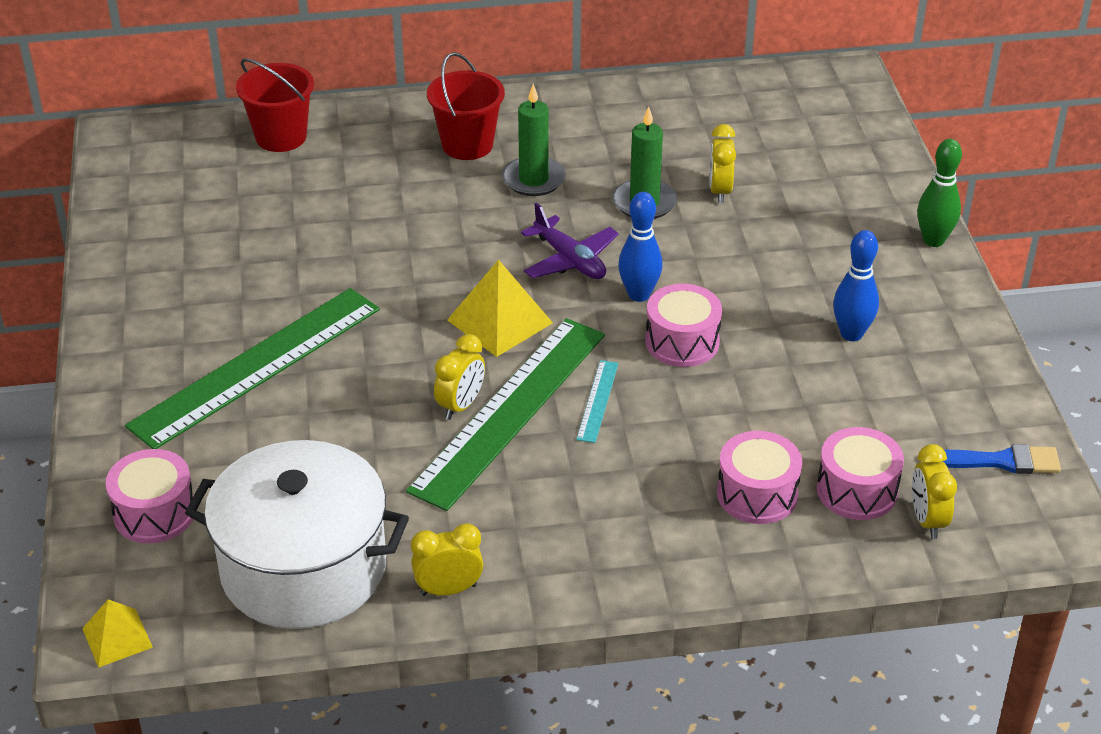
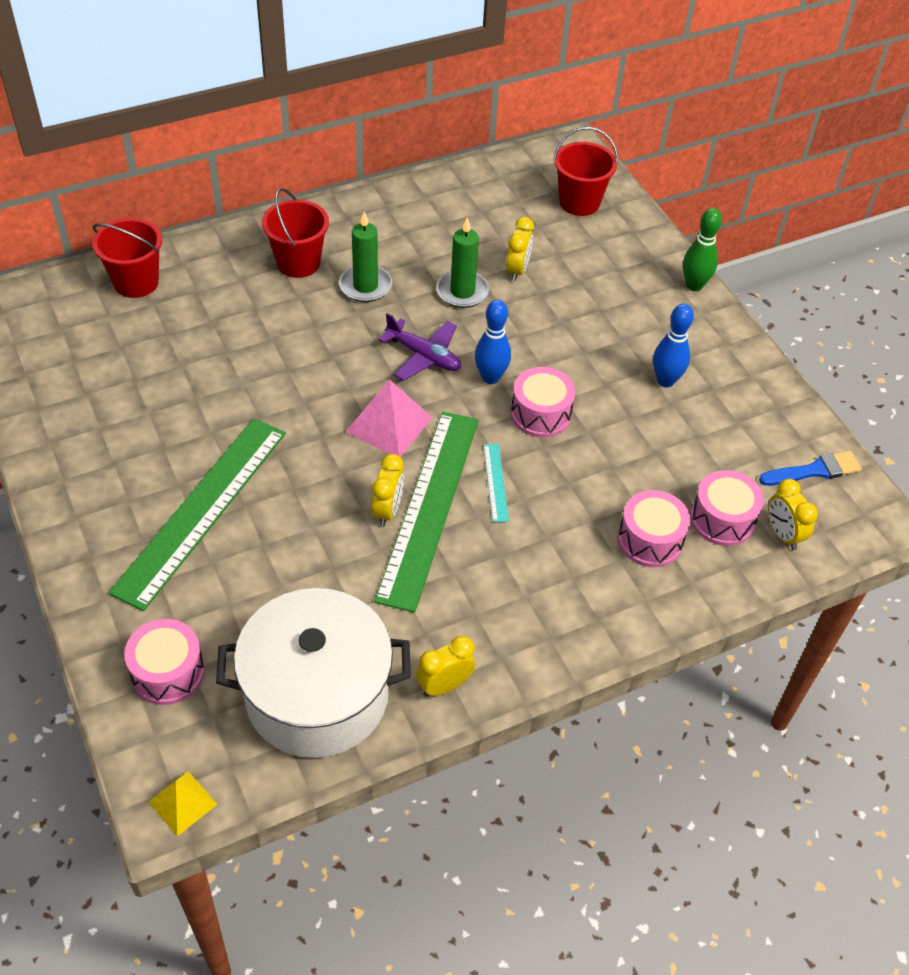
camera: 20 degrees left, 10 degrees up
(499, 321) = (389, 424): yellow pyramid -> pink pyramid
(720, 191) = (517, 270): yellow clock -> yellow clock turned 150 degrees counterclockwise
(828, 132) = (579, 202): none -> red bucket

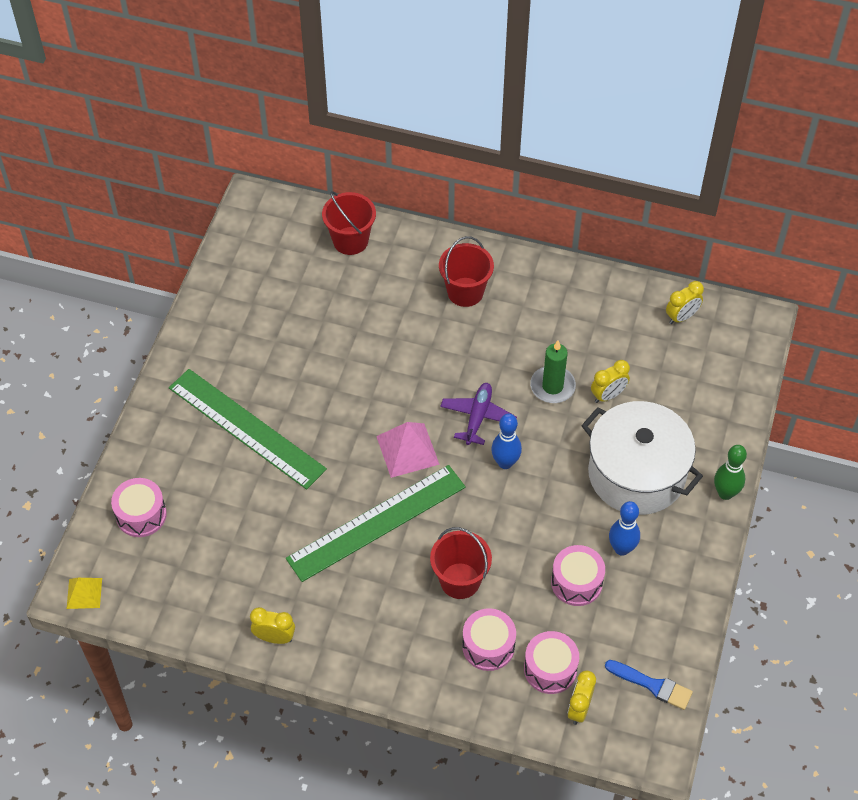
camera: 45 degrees right, 5 degrees up
(201, 509) = (246, 428): green ruler -> green ruler turned 60 degrees clockwise
(317, 695) = (203, 588): white pot -> white pot (636, 474)
(365, 286) = (492, 339): green candle -> none
(388, 510) = (350, 507): yellow clock -> yellow clock (681, 317)
(424, 356) = (478, 417): purple plane -> purple plane turned 150 degrees counterclockwise
(496, 482) = (433, 537): turquoise ruler -> none
(540, 414) = (510, 512): pink drum -> pink drum (576, 582)
(579, 202) = (713, 370): red bucket -> red bucket (460, 580)

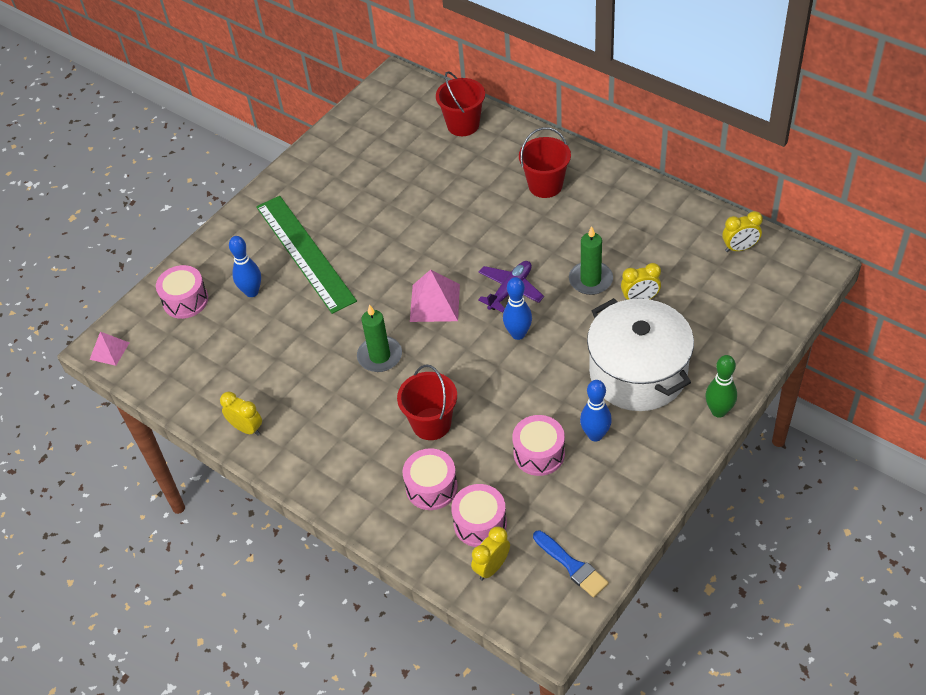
camera: 25 degrees right, 5 degrees down
(84, 593) = (109, 351): yellow pyramid -> pink pyramid
(209, 486) = (252, 292): none -> blue bowling pin
(377, 523) = (380, 356): green ruler -> green candle

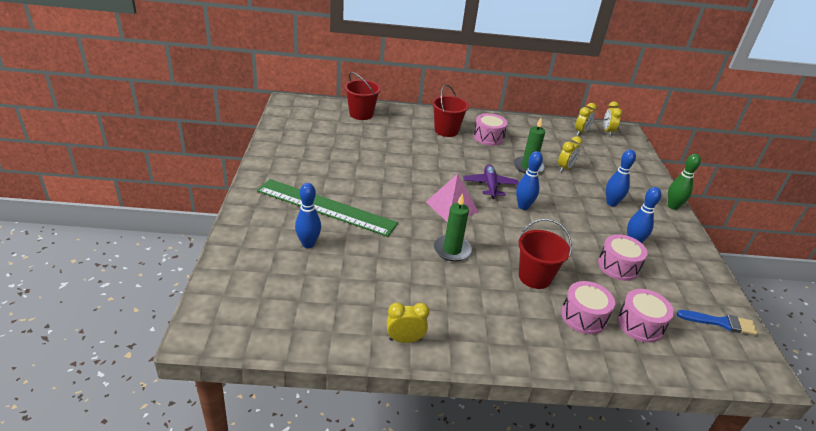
camera: 45 degrees left, 15 degrees down
(109, 351) = (212, 333): pink pyramid -> none
(185, 300) = (254, 269): pink drum -> pink drum (488, 137)
(492, 567) = (682, 349): yellow clock -> yellow clock (607, 131)
(638, 373) = (611, 203): white pot -> blue bowling pin

